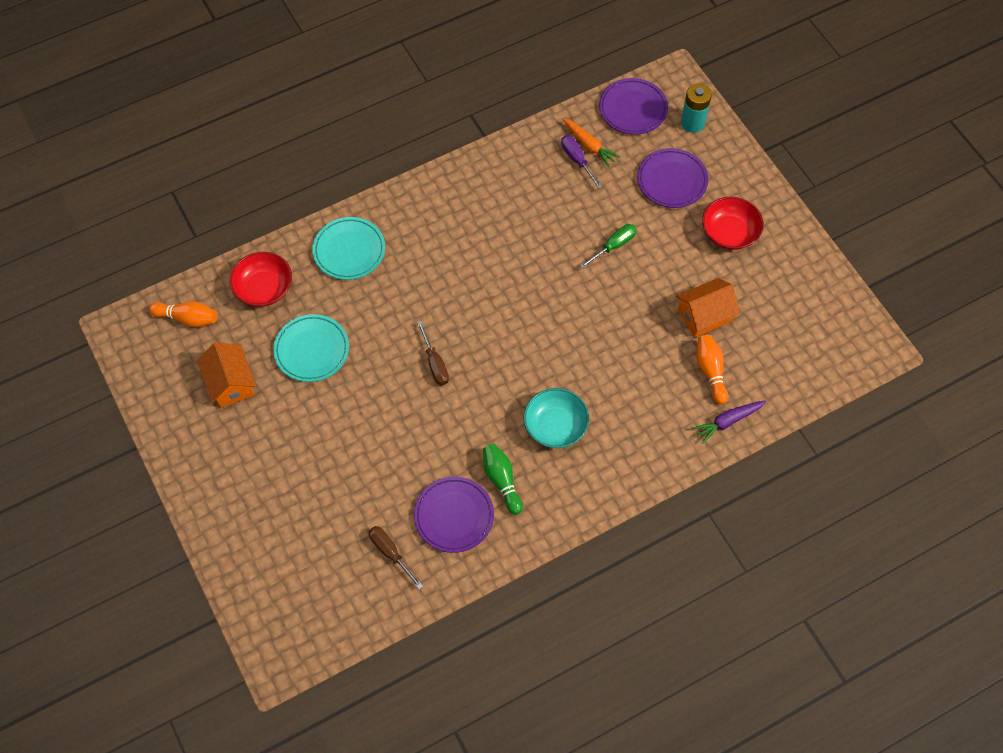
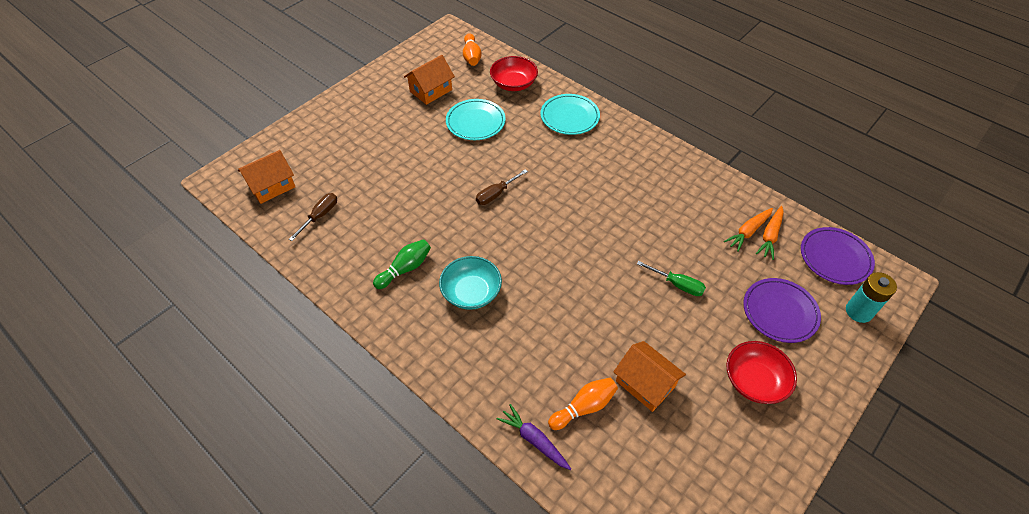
camera: 70 degrees right, 10 degrees down
(318, 600) = (272, 186): none -> orange house
(454, 516) = (363, 246): purple plate -> none
(577, 160) = (748, 231): purple screwdriver -> orange carrot

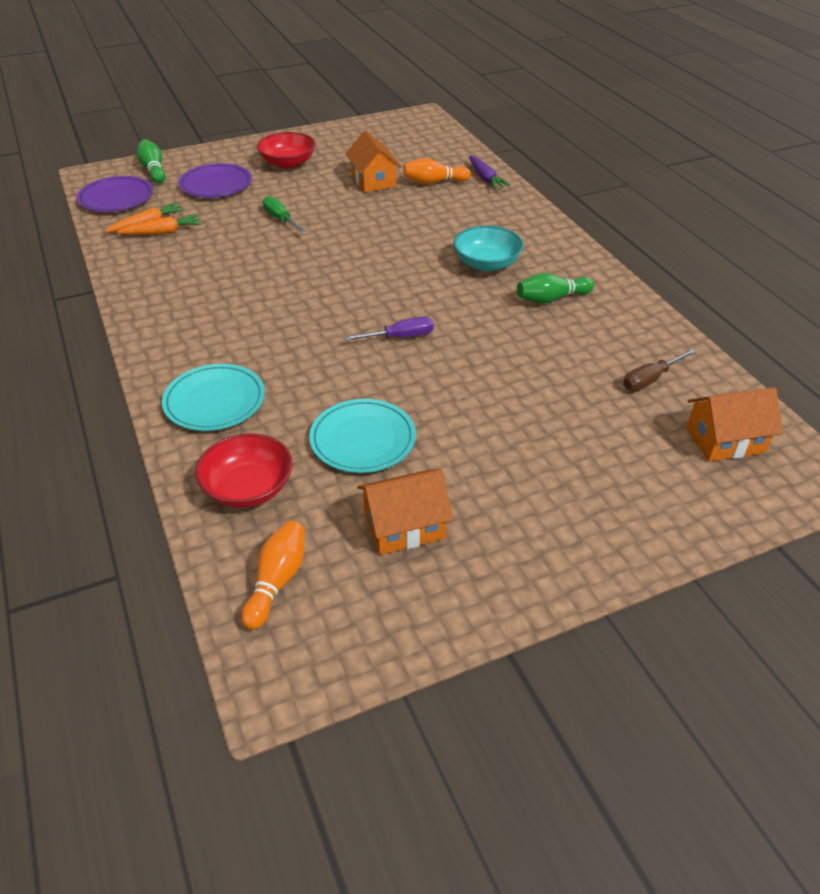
camera: 155 degrees left, 10 degrees down
(496, 194) = (400, 337): brown screwdriver -> purple screwdriver
(858, 311) = (153, 170): turquoise battery -> green bowling pin

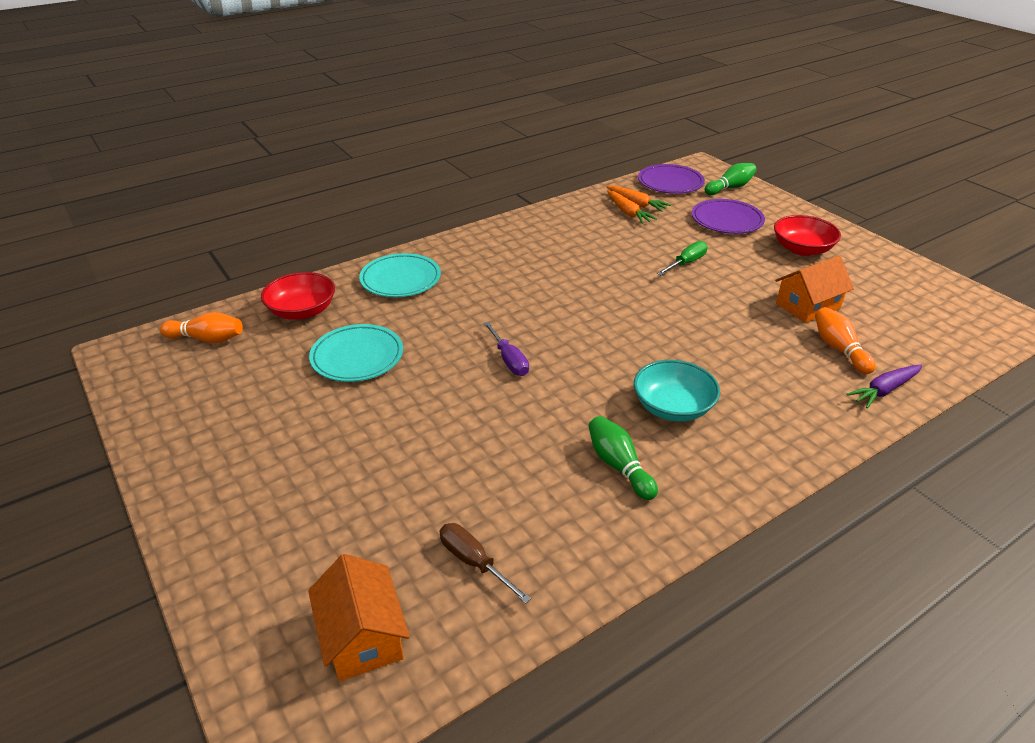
camera: 80 degrees right, 5 degrees down
(404, 526) = (252, 391): orange house -> none

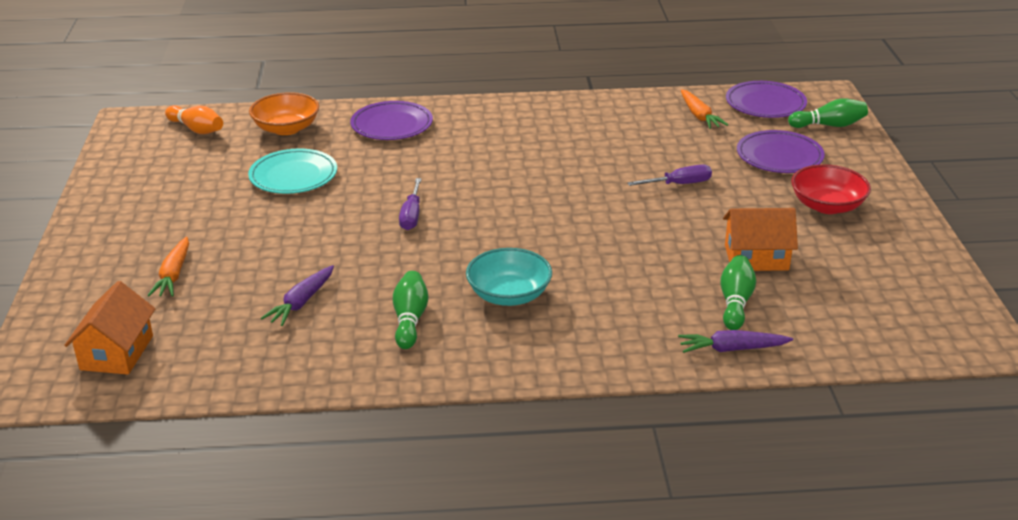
camera: 30 degrees right, 5 degrees down
(302, 311) = (286, 128): red bowl -> orange bowl
(400, 279) = (392, 125): turquoise plate -> purple plate
(474, 562) = (231, 340): brown screwdriver -> none
(501, 489) = (301, 302): none -> purple carrot
(628, 212) = (679, 122): orange carrot -> orange carrot (173, 275)
(686, 263) = (679, 184): green screwdriver -> purple screwdriver
(839, 349) = (735, 302): orange bowling pin -> green bowling pin

